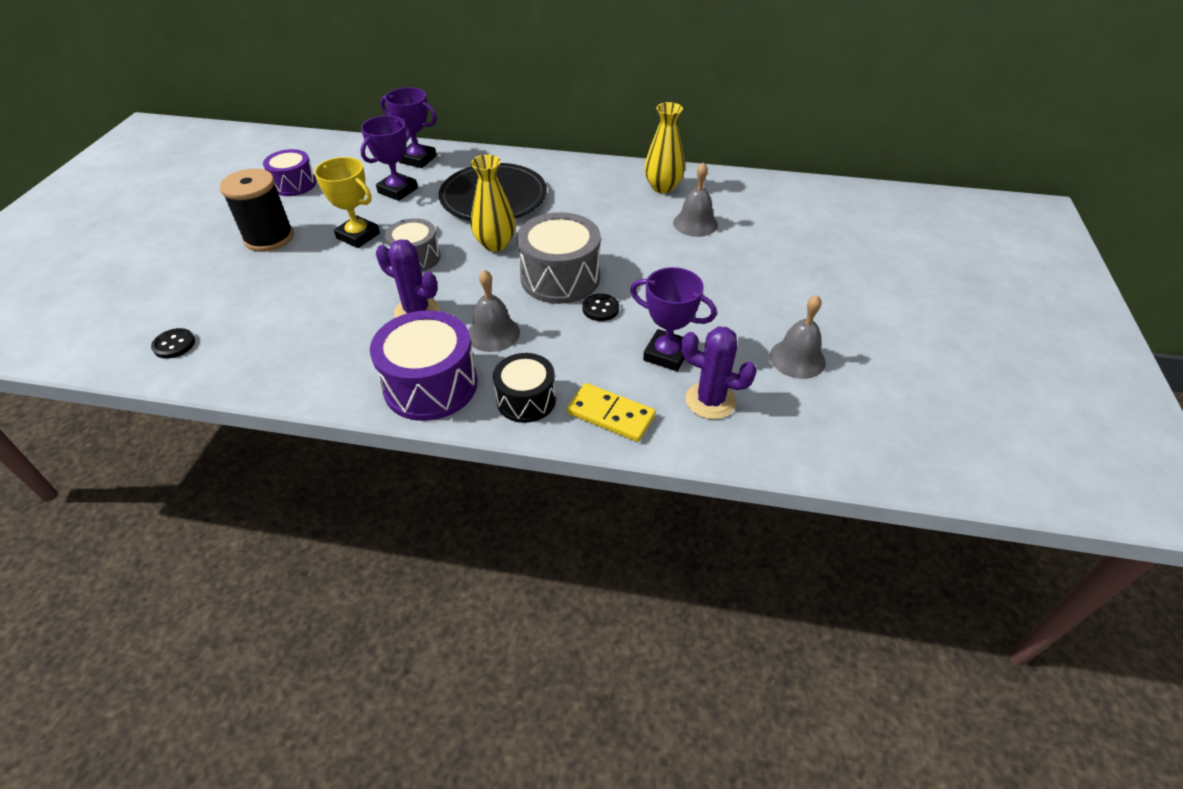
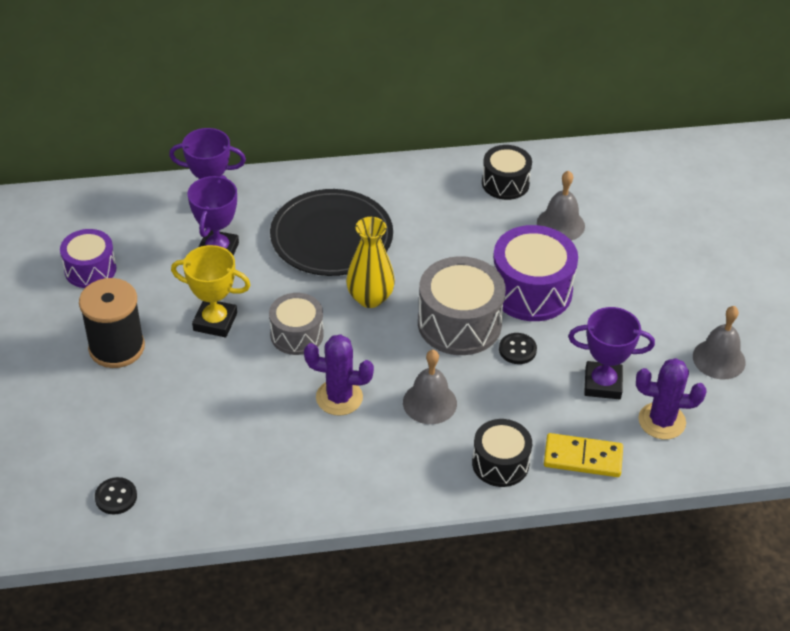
camera: 20 degrees left, 0 degrees up
(430, 385) = (404, 472): purple drum -> purple drum (531, 291)
(662, 187) = (505, 183): yellow vase -> black drum

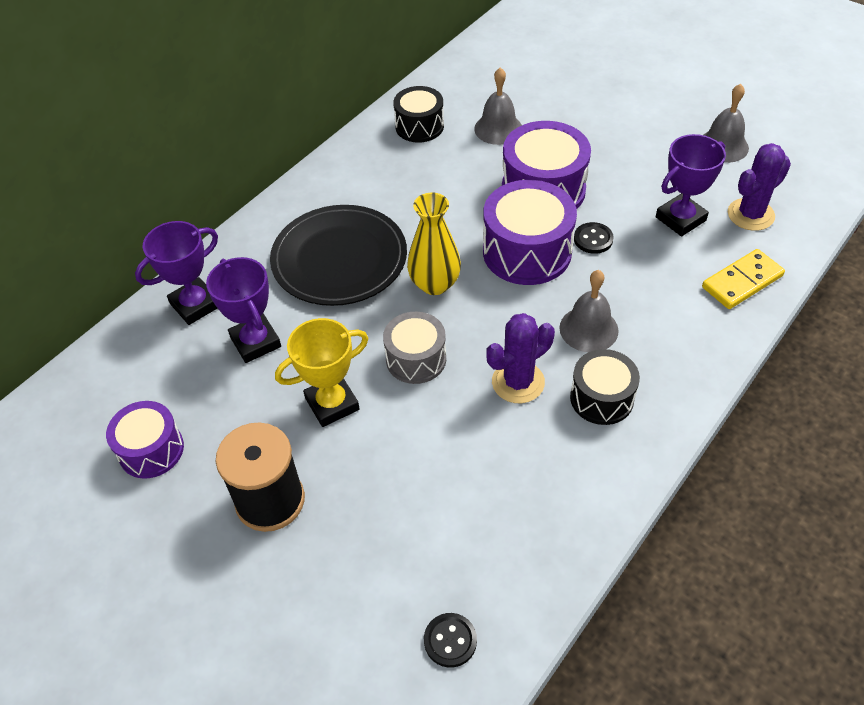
camera: 40 degrees left, 5 degrees up
(459, 323) = (527, 252): grey drum -> purple drum
(500, 463) = (698, 333): black drum -> black drum (601, 398)

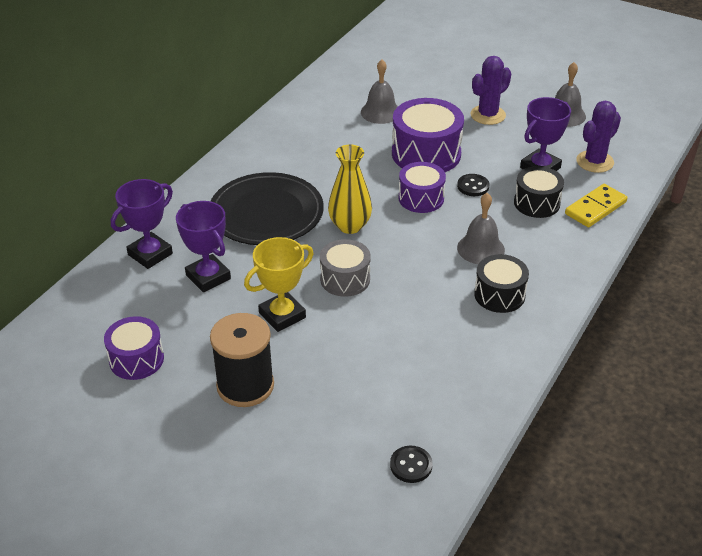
camera: 10 degrees left, 10 degrees down
(419, 126) = (314, 114): black drum -> black drum (536, 203)
(518, 382) = (431, 289): purple cactus -> purple cactus (488, 115)
(527, 252) = (421, 198): purple drum -> purple drum, size x0.62

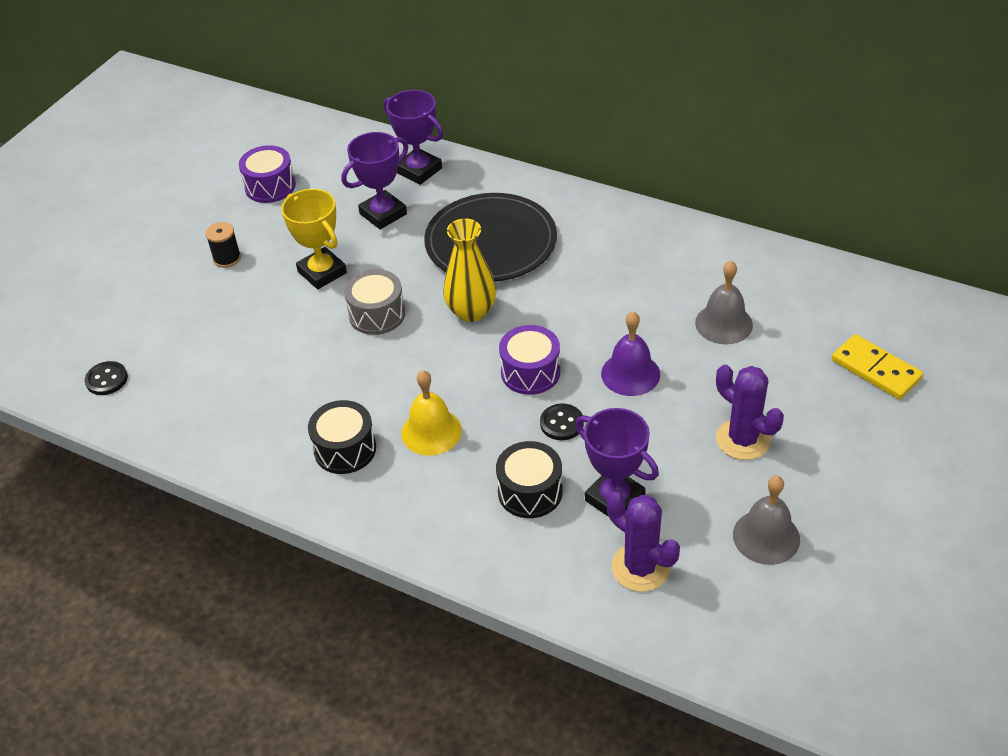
camera: 90 degrees right, 5 degrees up
(245, 386) = (227, 258): black spool -> black spool, size x0.50
(426, 154) = (630, 374): purple drum -> purple bell
(480, 248) = (431, 431): grey bell -> yellow bell
(595, 208) = (524, 560): yellow domino -> yellow domino (876, 369)

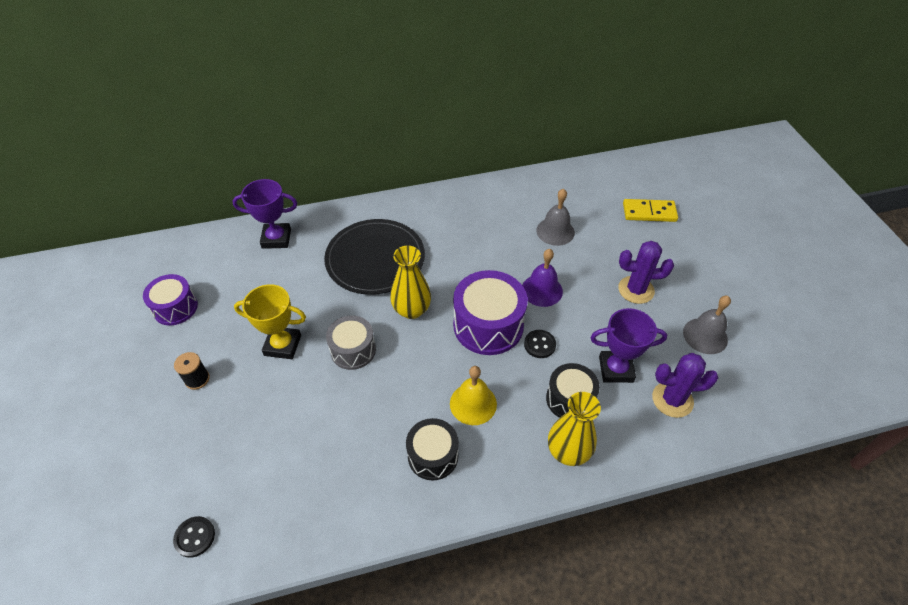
camera: 45 degrees left, 5 degrees up
(383, 214) = (283, 281): purple trophy -> none
(470, 534) = (568, 451): none -> yellow vase
(530, 372) = (488, 325): purple drum -> purple drum, size x1.60

